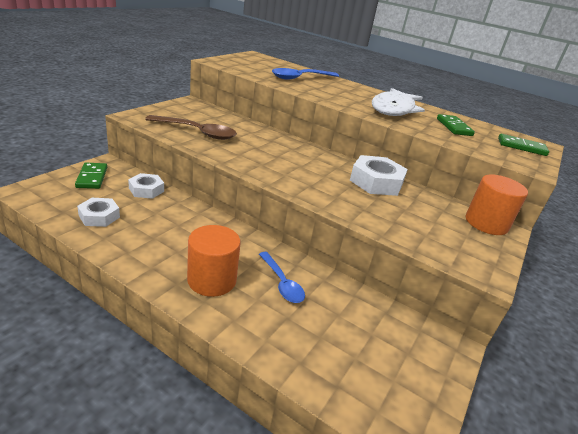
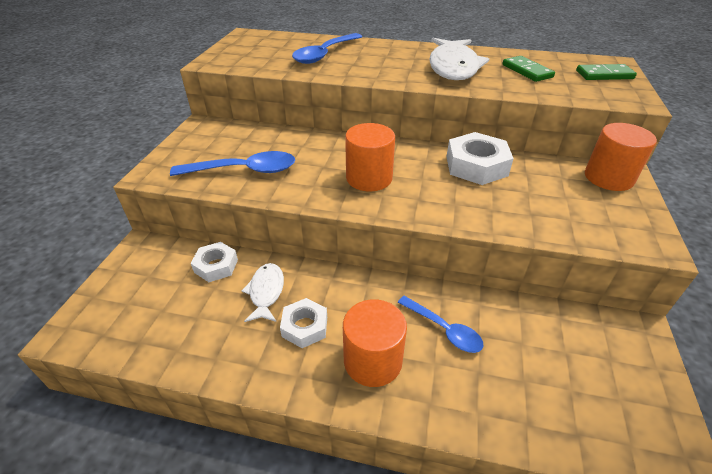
camera: 15 degrees left, 10 degrees up
(92, 177) = (138, 275): green domino -> none
(99, 216) = (188, 330): white nut -> white nut (304, 327)
(168, 215) = (266, 292): none -> white fish
(197, 132) = (244, 170): brown spoon -> blue spoon
(283, 163) = (369, 178): none -> orange cylinder

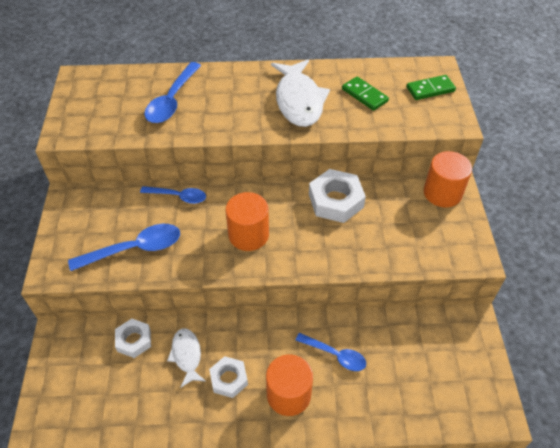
camera: 15 degrees left, 10 degrees up
(307, 139) = (178, 196): none -> blue spoon

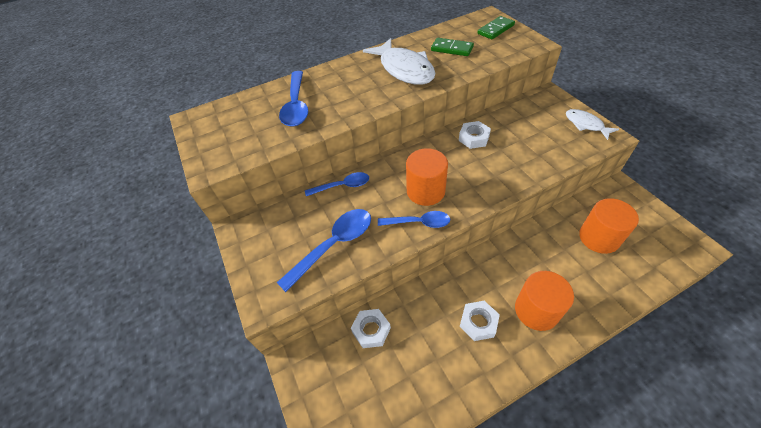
camera: 20 degrees left, 0 degrees up
(187, 355) = (428, 320): white fish -> white fish (586, 124)
(335, 355) = (546, 260): blue spoon -> blue spoon (418, 222)
(336, 201) = (474, 138): white nut -> white nut, size x0.62
(442, 193) = (545, 103): orange cylinder -> orange cylinder (599, 238)

